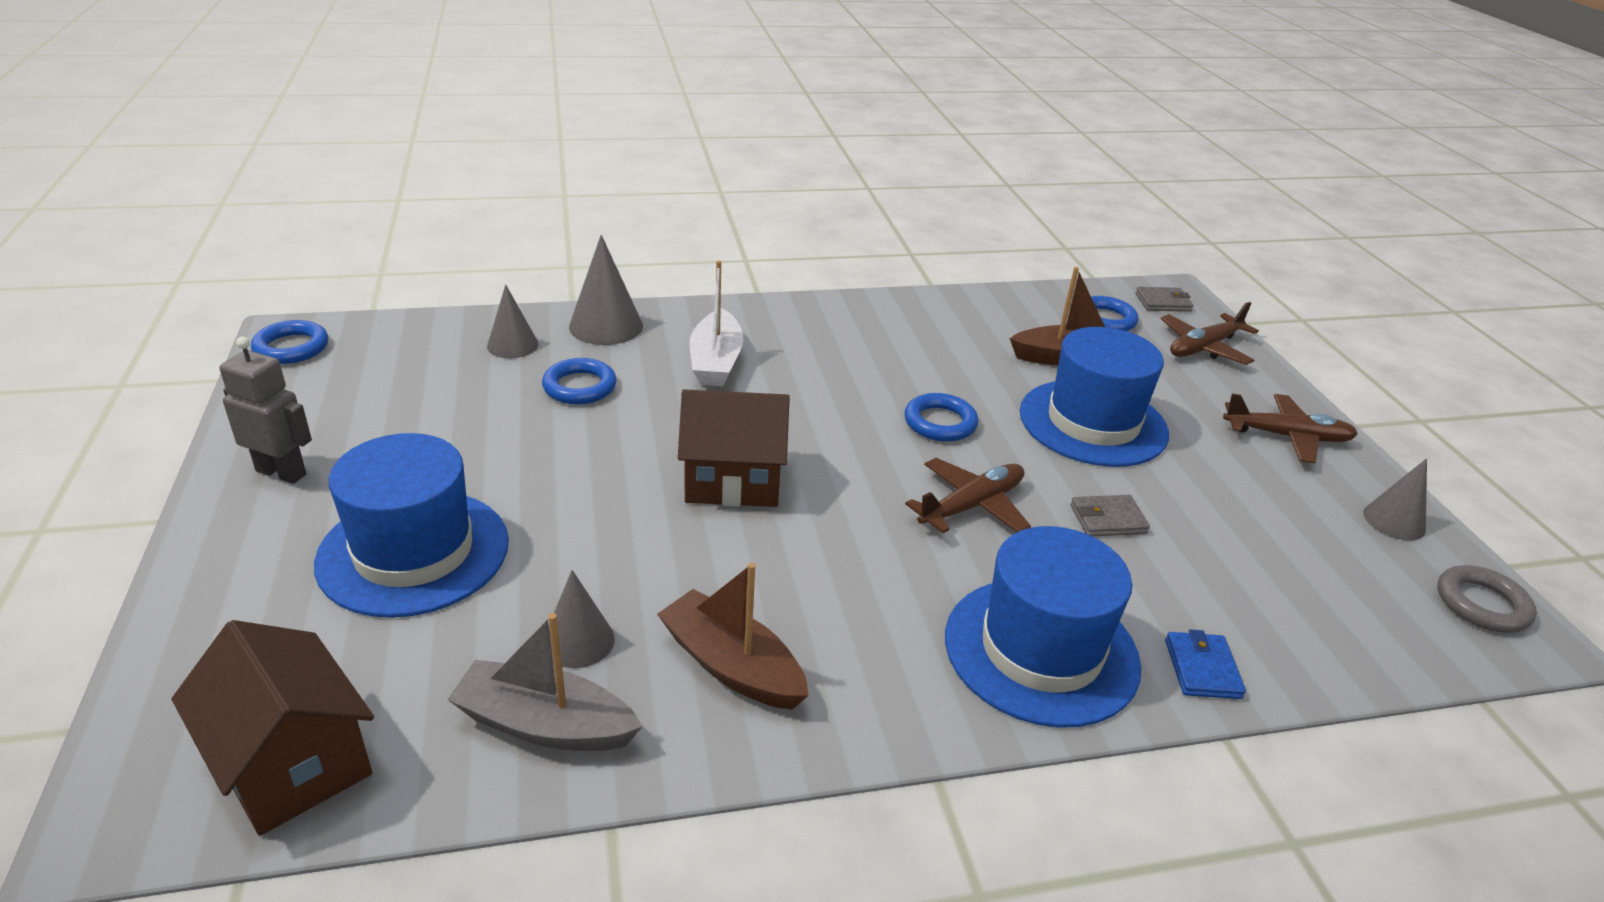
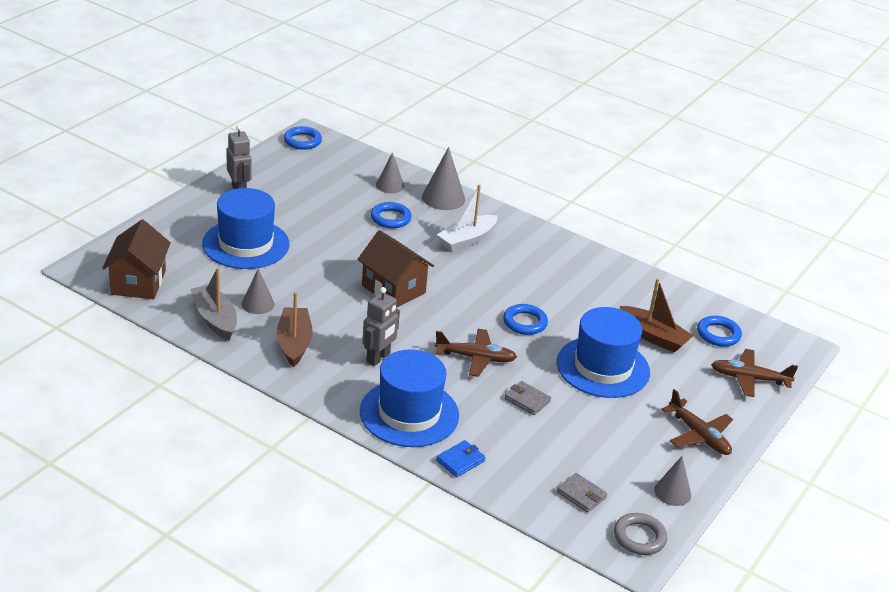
camera: 45 degrees right, 0 degrees up
(874, 596) = (378, 358): none -> grey robot
(1163, 302) = (778, 347): grey wallet -> grey wallet (581, 495)

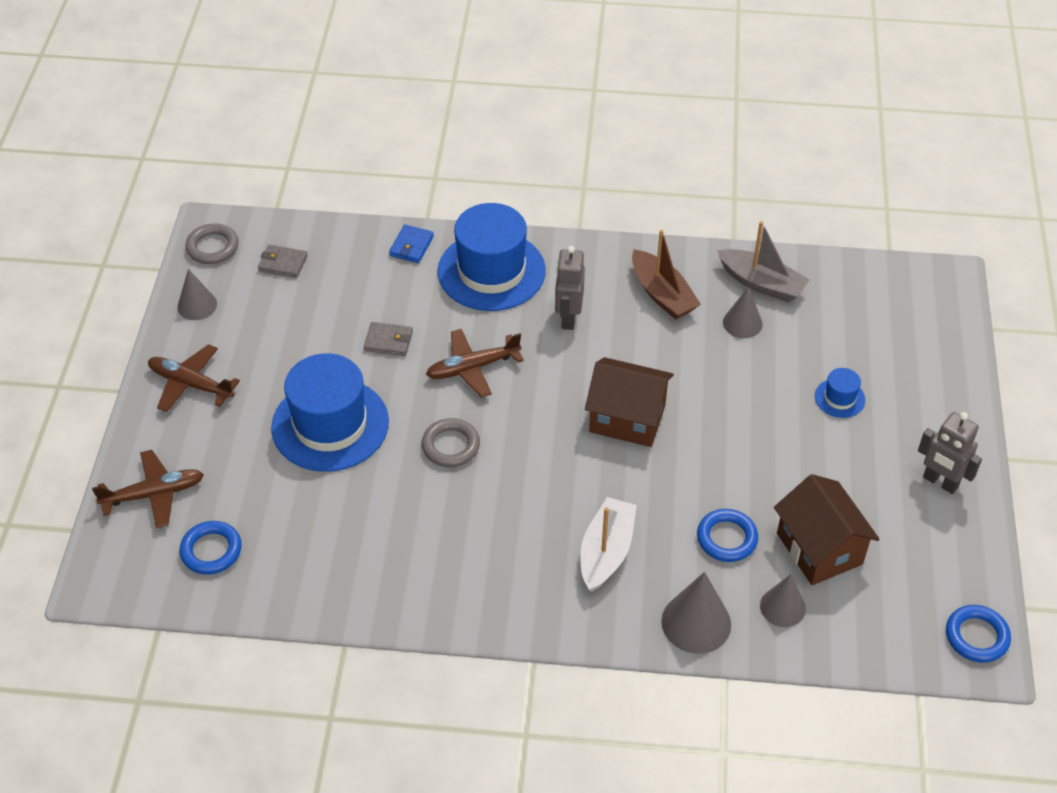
camera: 155 degrees right, 15 degrees up
(138, 282) = (879, 288): brown house -> brown house (819, 548)
(246, 244) = (839, 398): blue hat -> blue hat, size x0.44
(525, 322) = (451, 446): blue ring -> grey ring
(653, 337) = (291, 503): brown boat -> none

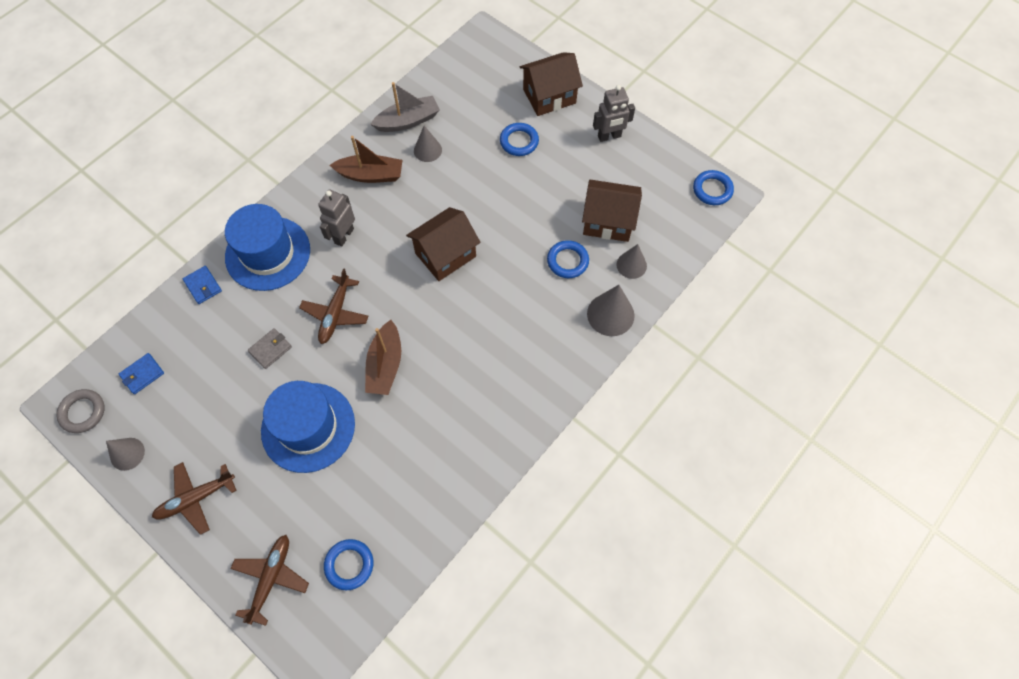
camera: 55 degrees left, 15 degrees up
(283, 263) = (142, 374): grey wallet -> blue wallet
(451, 446) = (385, 365): grey ring -> brown boat
(568, 318) = (343, 236): grey robot -> grey robot turned 75 degrees clockwise
(606, 552) = (529, 329): white boat -> none
(839, 398) = (519, 141): blue hat -> blue ring
(933, 390) = (549, 96): none -> brown house

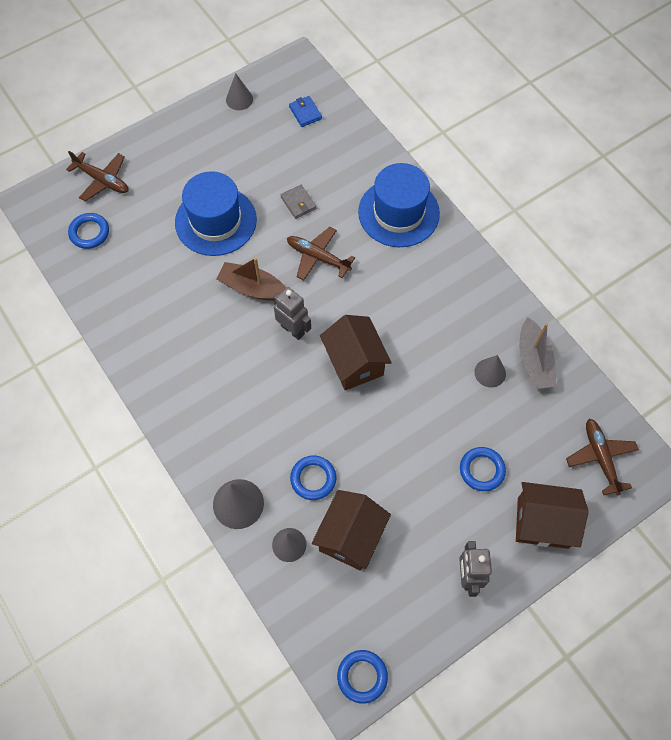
camera: 105 degrees right, 0 degrees up
(83, 412) = (285, 74): grey ring -> none
(196, 498) = (185, 139): brown plane -> brown plane (600, 458)
(203, 286) = (378, 160): blue wallet -> none
(343, 236) = (401, 277): grey robot -> grey robot (293, 329)
(370, 175) = (469, 312): brown boat -> none
(549, 96) = (542, 522): brown house -> brown house turned 75 degrees counterclockwise

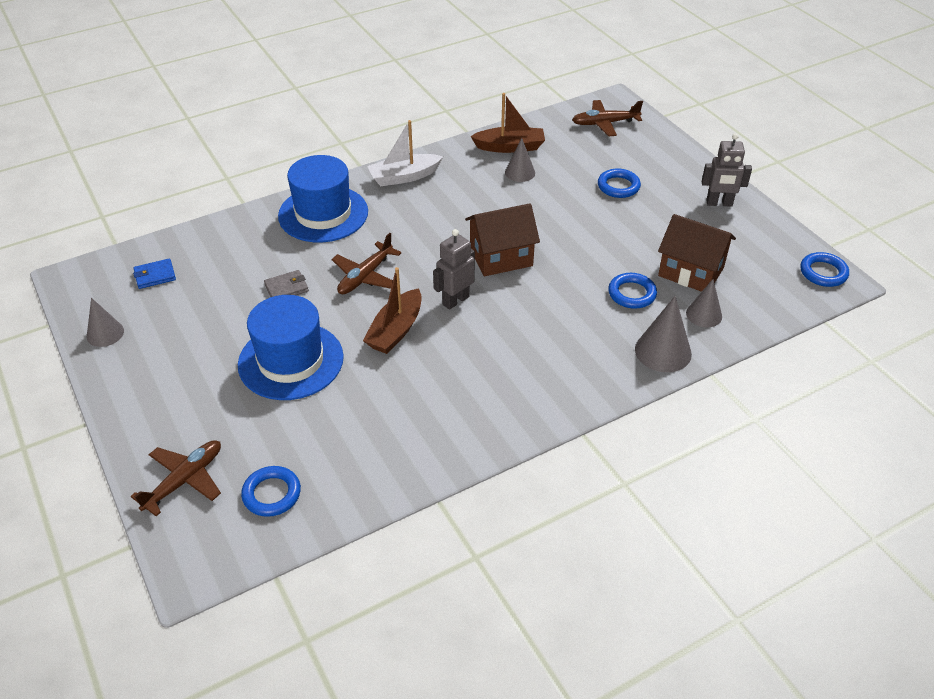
camera: 85 degrees left, 20 degrees down
(465, 270) = (404, 177): none -> white boat
(534, 361) = (510, 147): grey boat -> brown boat
(542, 522) = (665, 159): brown house -> none

